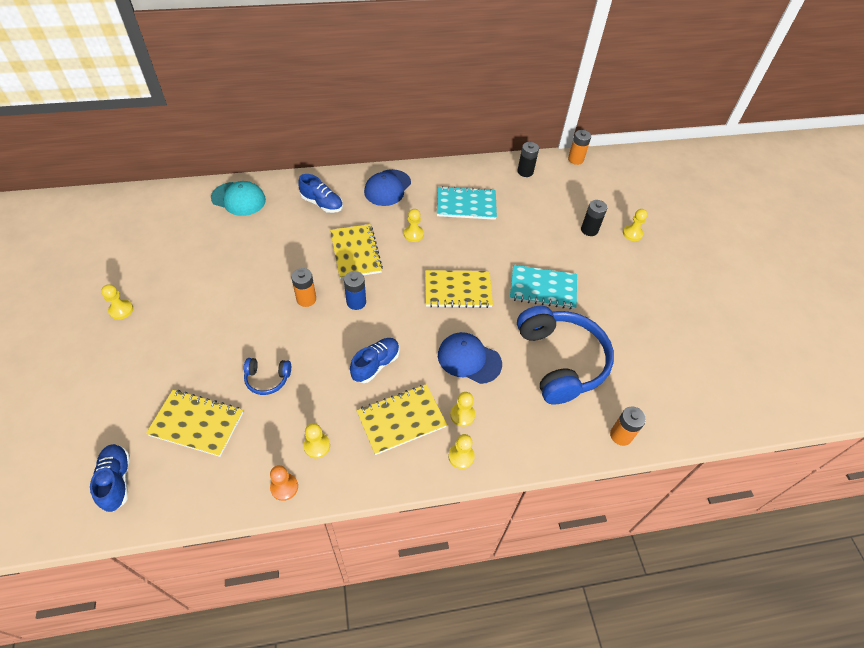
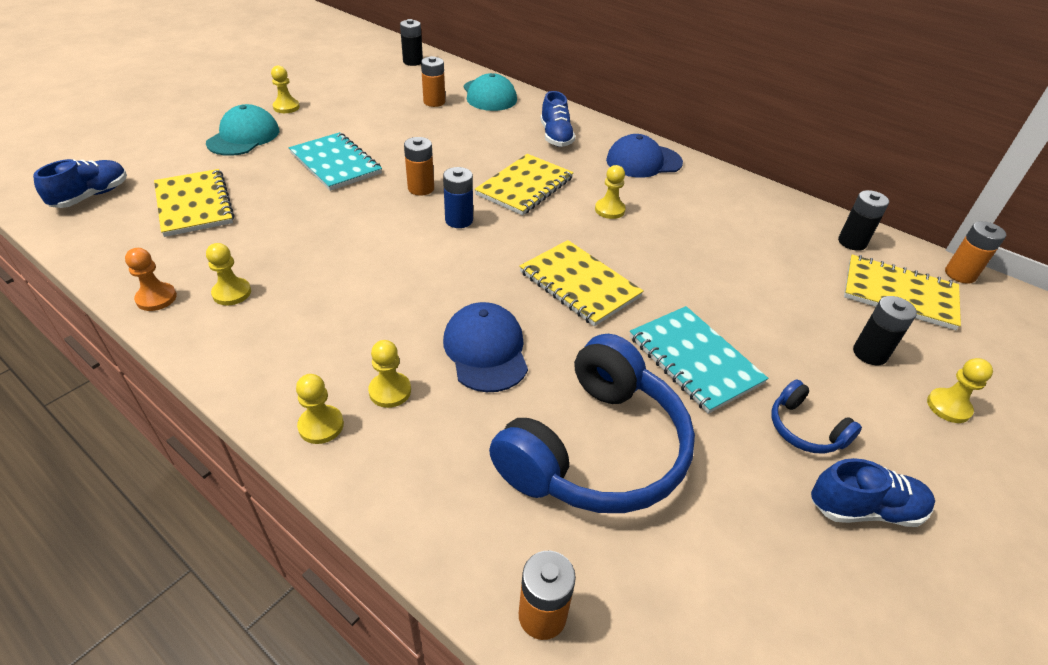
camera: 50 degrees right, 10 degrees down
(135, 355) = (244, 137): none -> turquoise cap
(143, 205) = (413, 62): none -> black battery
(213, 230) = (434, 102): none -> orange battery
(267, 379) = (290, 217): blue headphones -> blue headphones (805, 429)
(375, 365) = (389, 278): blue shoe -> blue shoe (864, 509)
(401, 420) = (329, 339): yellow notebook -> yellow notebook (899, 294)
(466, 205) = (716, 224): turquoise notebook -> turquoise notebook (335, 163)

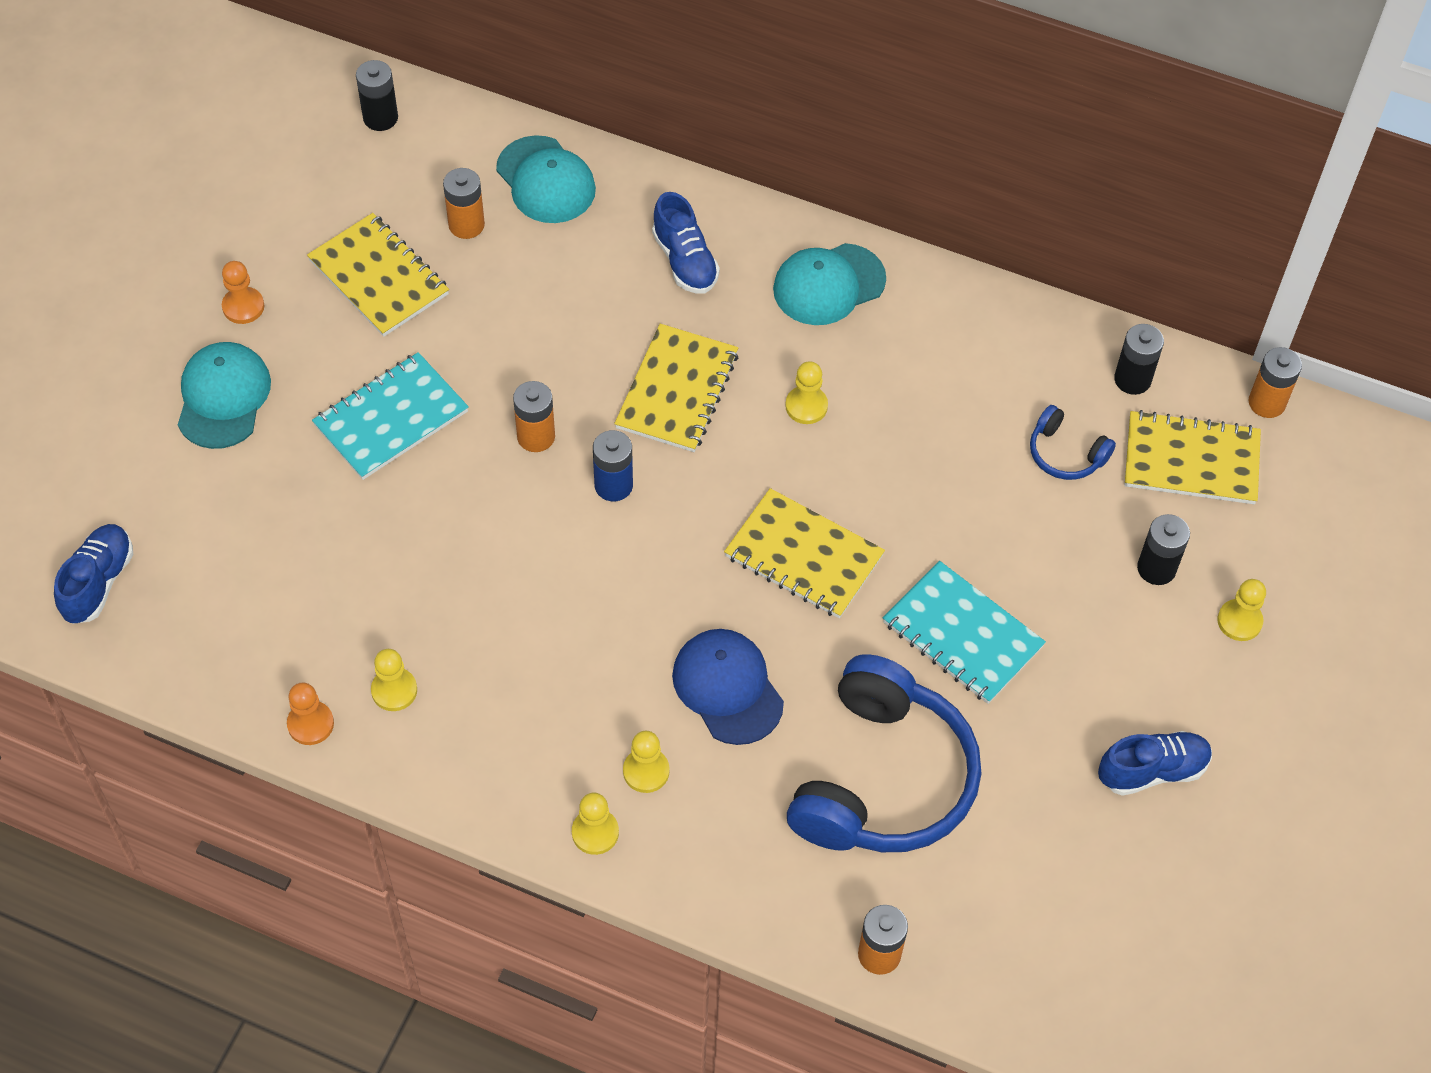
camera: 15 degrees left, 15 degrees up
(194, 205) = (248, 558): yellow notebook -> yellow notebook (378, 277)
(286, 107) = (243, 307): yellow pawn -> orange pawn
(335, 163) = (391, 418): turquoise notebook -> turquoise notebook turned 75 degrees counterclockwise
(643, 161) = (828, 285): blue cap -> turquoise cap
(805, 429) = (1090, 694): blue headphones -> blue headphones (1065, 454)

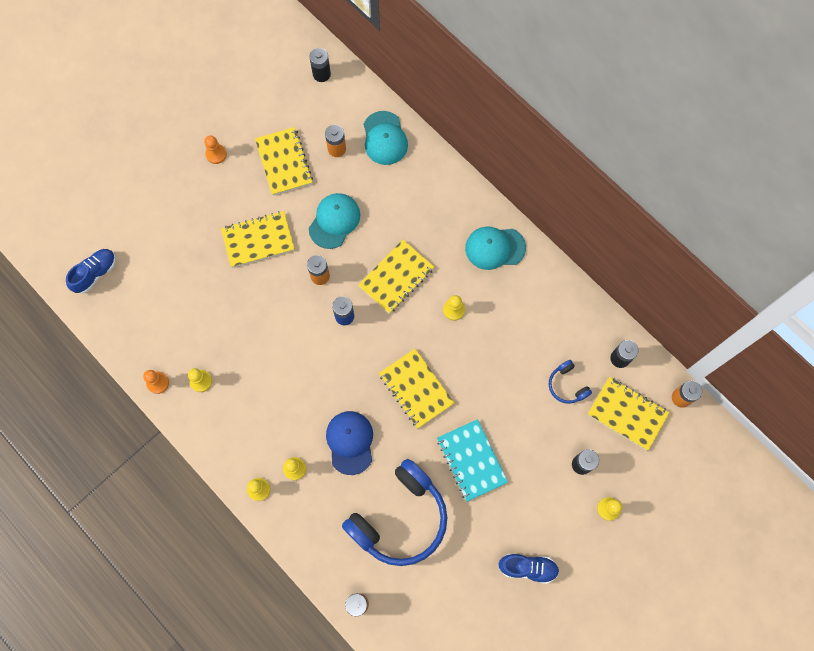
camera: 25 degrees right, 15 degrees up
(223, 397) = (187, 199): turquoise cap -> turquoise cap (334, 221)
(391, 418) = (258, 240): turquoise notebook -> yellow notebook
(685, 261) = (431, 208): blue shoe -> none

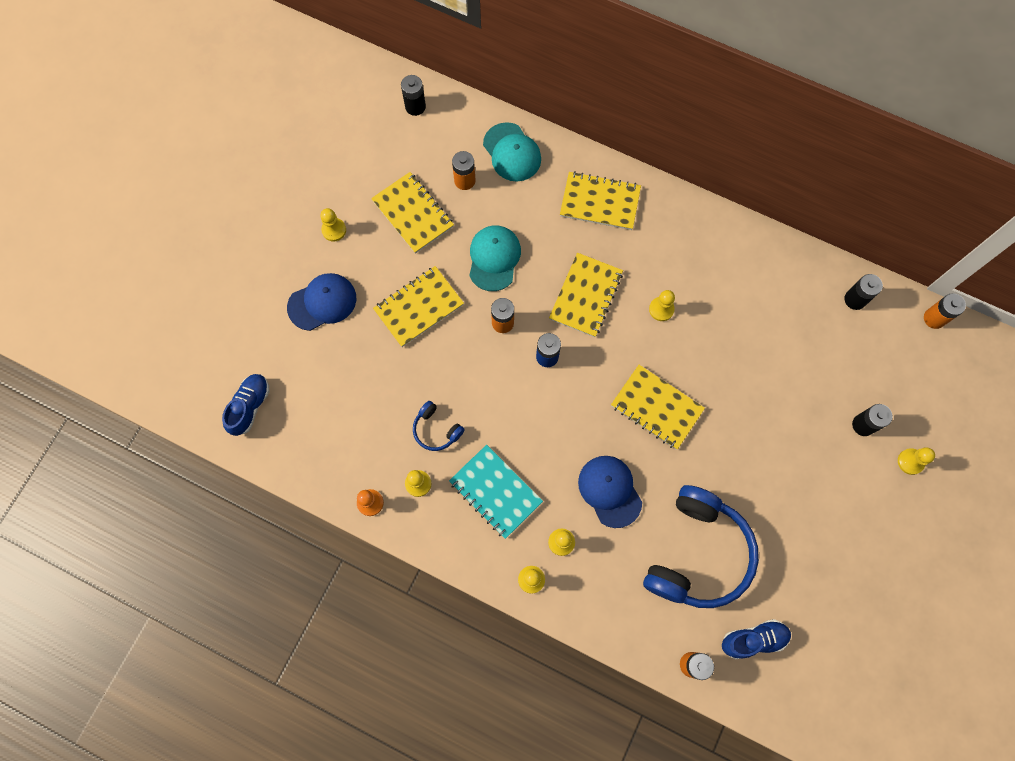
camera: 20 degrees left, 0 degrees up
(184, 210) = (322, 302): none -> blue cap
(216, 154) = (334, 230): orange pawn -> yellow pawn
(471, 460) = (747, 463): turquoise notebook -> turquoise notebook (495, 492)
(495, 248) = (677, 229): turquoise cap -> none
(528, 568) = (854, 556): blue shoe -> blue shoe (753, 639)
(567, 385) = (813, 347): blue headphones -> blue headphones (436, 430)
(627, 414) = (887, 355): yellow notebook -> yellow notebook (600, 202)

